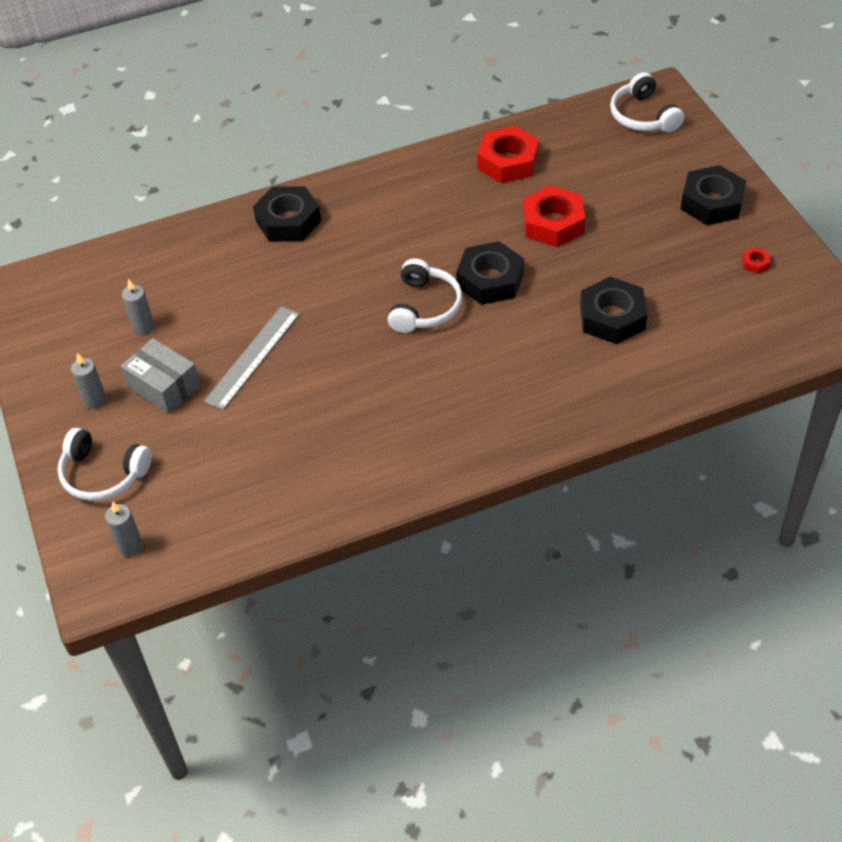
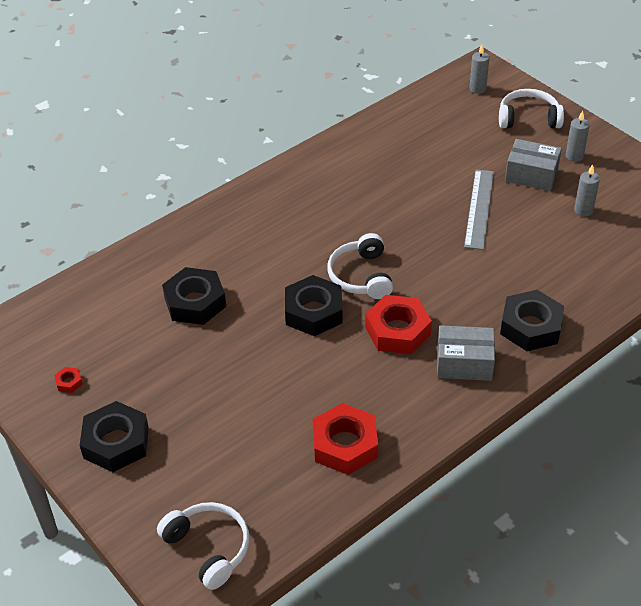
camera: 160 degrees right, 5 degrees down
(370, 203) = (464, 363): none -> grey box
(553, 223) = (273, 382): red nut -> red nut (398, 331)

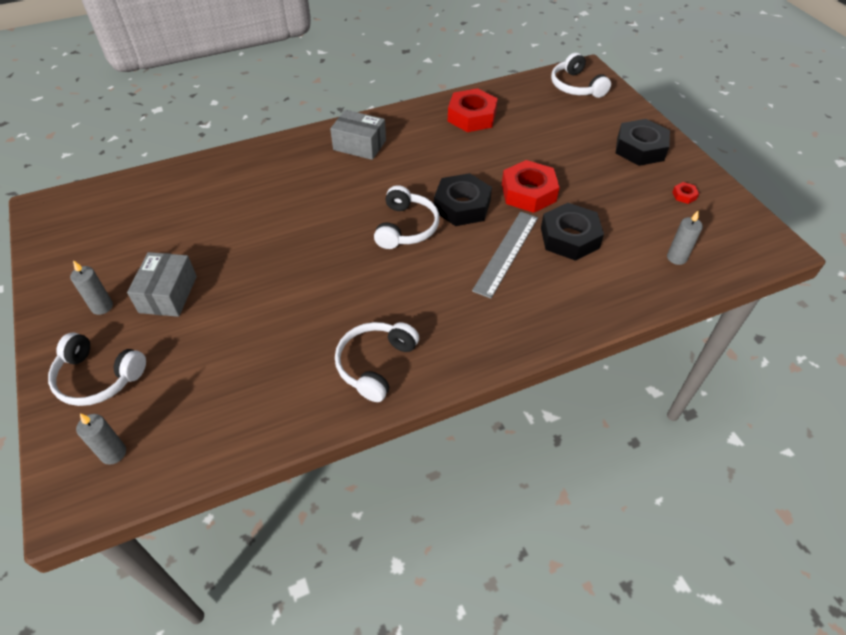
camera: 165 degrees left, 5 degrees up
(335, 167) = (375, 364): none -> white headphones
(398, 331) = (397, 177): red nut -> red nut (528, 192)
(479, 208) = (252, 268): grey ruler -> grey ruler (506, 253)
(530, 326) = (291, 158): black nut -> none
(531, 175) = (168, 294): grey box -> grey box turned 60 degrees clockwise
(583, 210) = (156, 242): grey candle -> grey candle (676, 258)

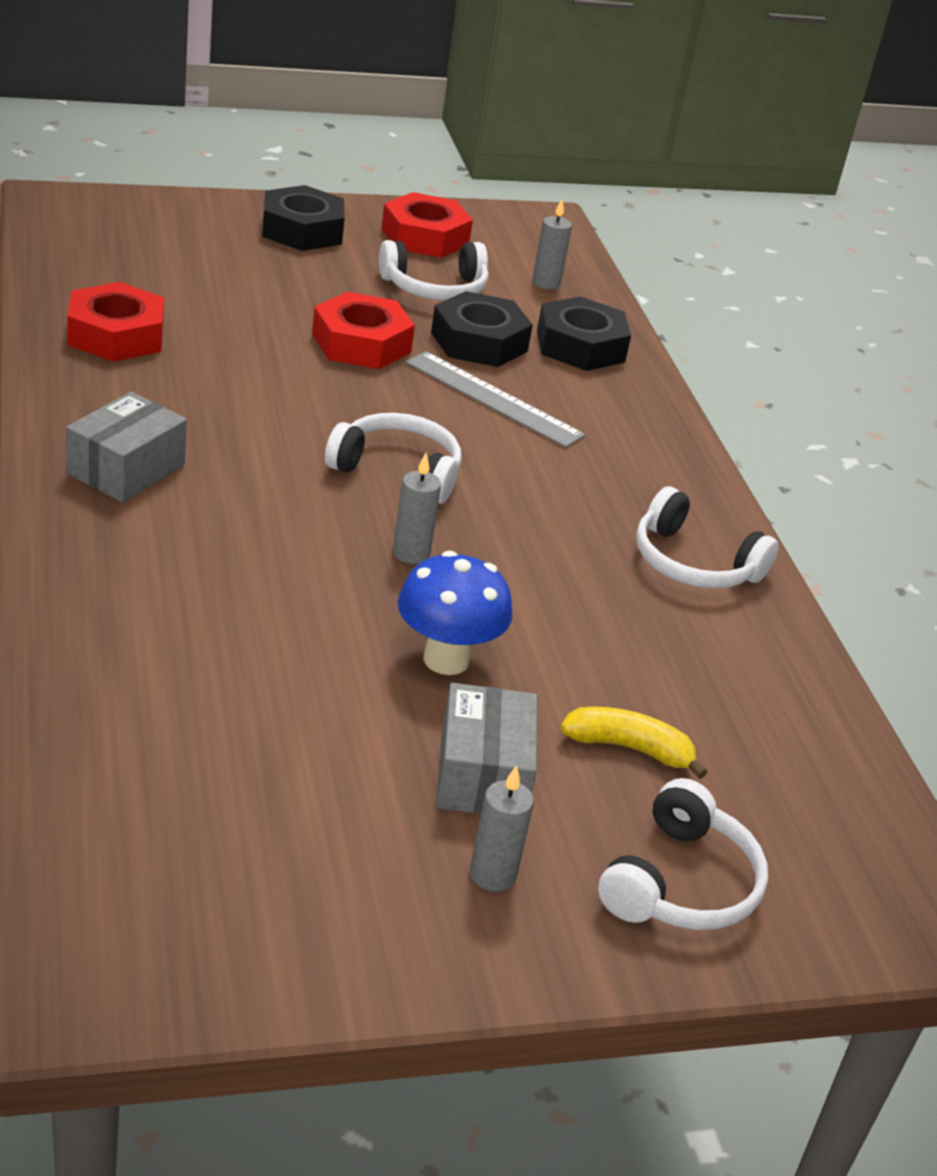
camera: 85 degrees left, 15 degrees down
(113, 453) = (846, 865): grey candle -> grey candle (411, 553)
(168, 294) = (482, 774): grey box -> grey box turned 75 degrees clockwise
(196, 348) = (629, 748): none -> yellow banana
(250, 269) = (446, 659): none -> blue mushroom
(462, 206) = (366, 407): black nut -> black nut (580, 346)
(576, 86) = (96, 223): white headphones -> white headphones (435, 288)
(684, 195) = (425, 237): red nut -> red nut, size x2.41

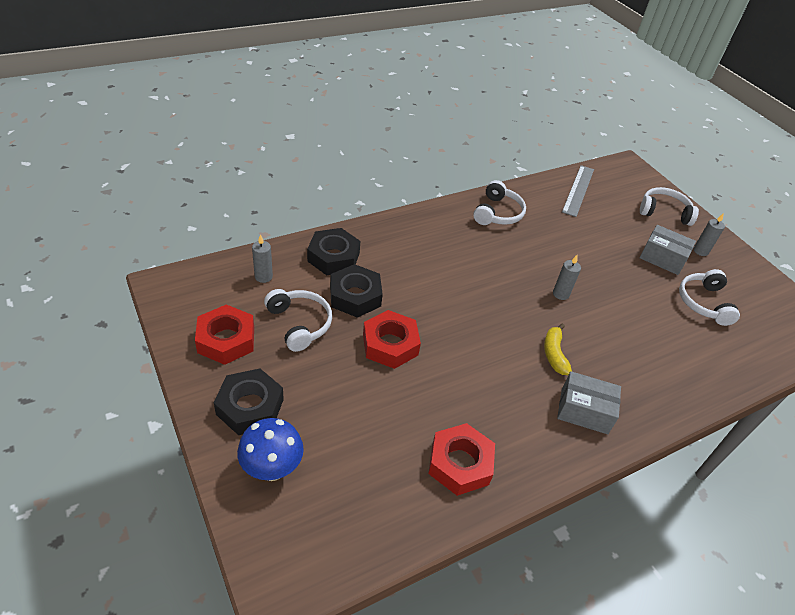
camera: 105 degrees left, 10 degrees up
(398, 471) = (503, 308): white headphones -> white headphones (703, 303)
(446, 659) = (615, 274): blue mushroom -> blue mushroom (272, 469)
(482, 774) = (662, 258): grey box -> grey box turned 45 degrees clockwise
(493, 398) = (412, 283): grey ruler -> grey ruler (578, 190)
(629, 748) = (617, 225): yellow banana -> yellow banana (554, 354)

